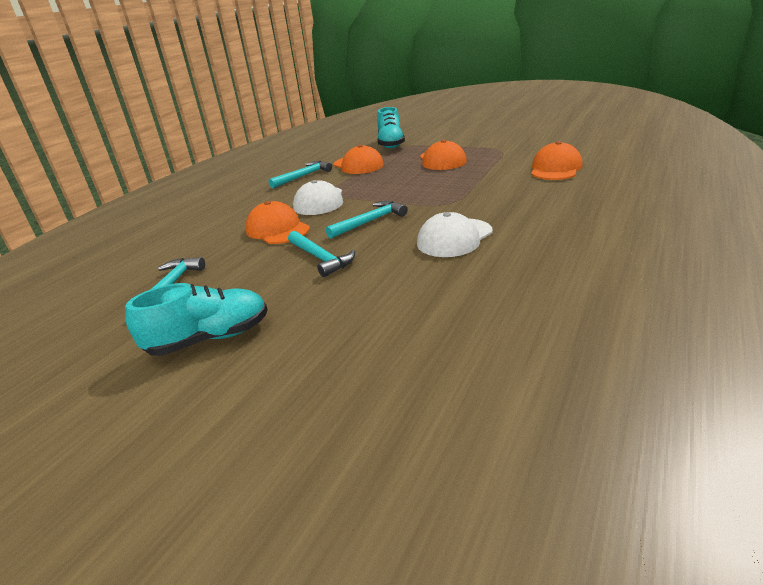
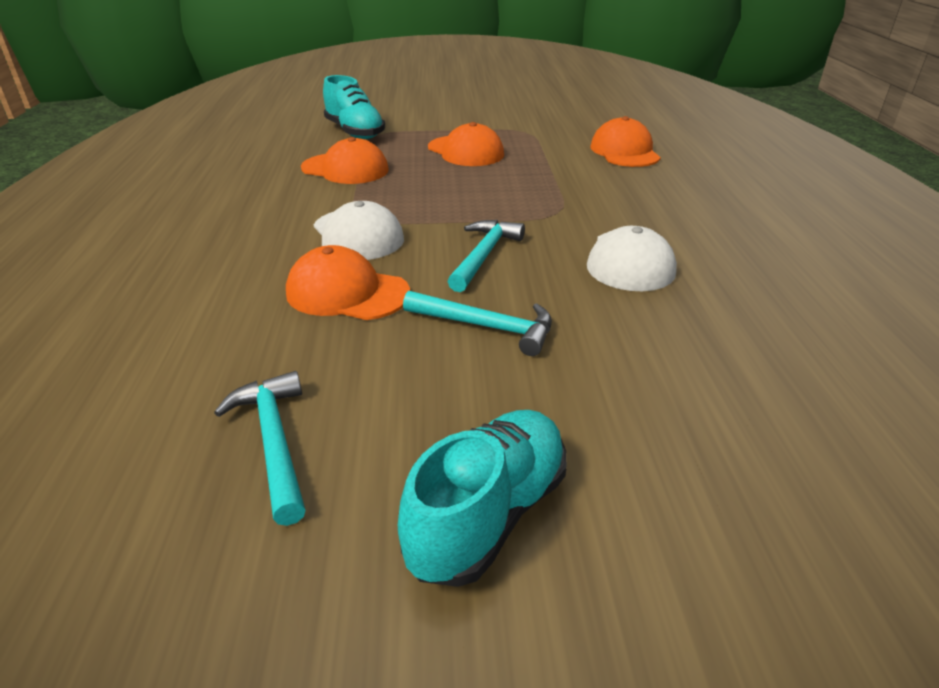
camera: 35 degrees left, 5 degrees up
(303, 176) = (272, 196): turquoise hammer -> none

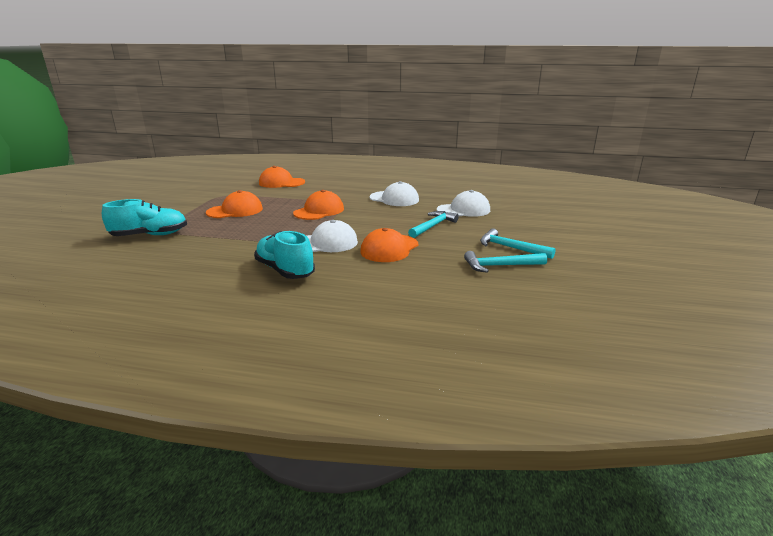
camera: 75 degrees left, 10 degrees down
(345, 169) = (221, 241): orange cap -> orange cap (319, 211)
(484, 255) = (371, 220): turquoise hammer -> turquoise hammer (510, 248)
(488, 514) = (538, 237): turquoise shoe -> turquoise shoe (285, 270)
(627, 361) = (463, 210): none -> white cap

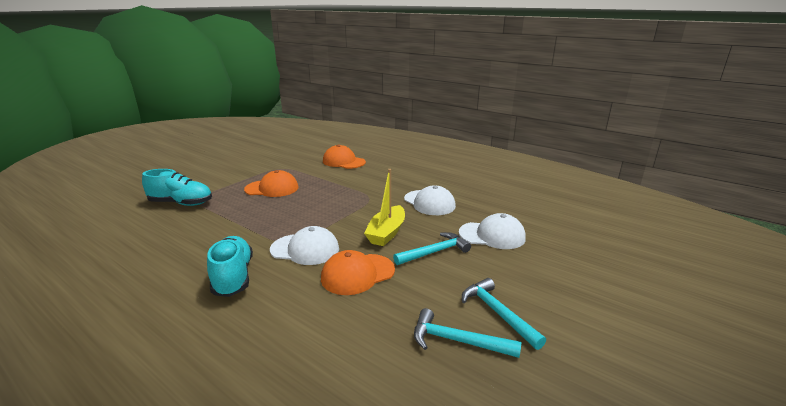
camera: 25 degrees right, 0 degrees up
(319, 211) = (341, 204): orange cap -> none
(382, 222) = (386, 233): none -> yellow boat

